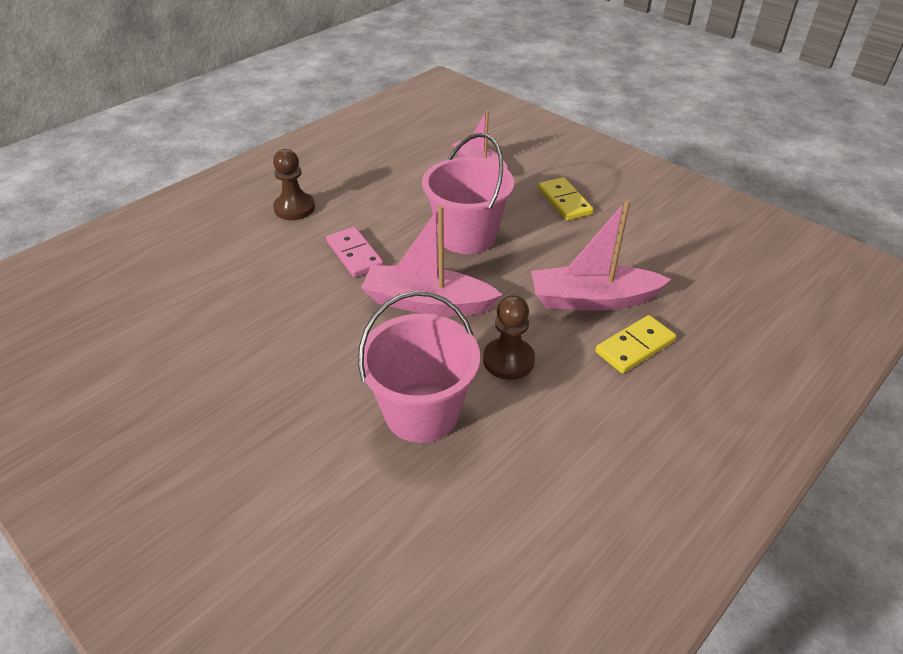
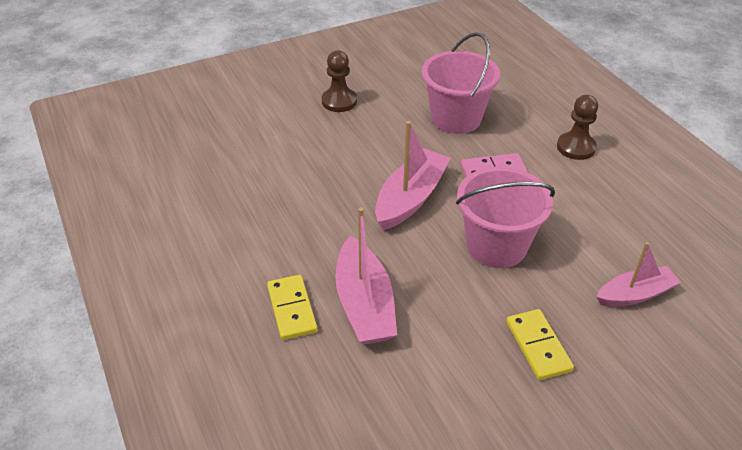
camera: 110 degrees right, 0 degrees up
(421, 412) = (300, 170): pink bucket -> pink bucket (456, 118)
(508, 360) = (322, 226): brown pawn -> brown pawn (339, 101)
(564, 201) = (538, 346): yellow domino -> yellow domino turned 75 degrees clockwise
(592, 299) = (364, 304): pink boat -> pink boat turned 150 degrees clockwise

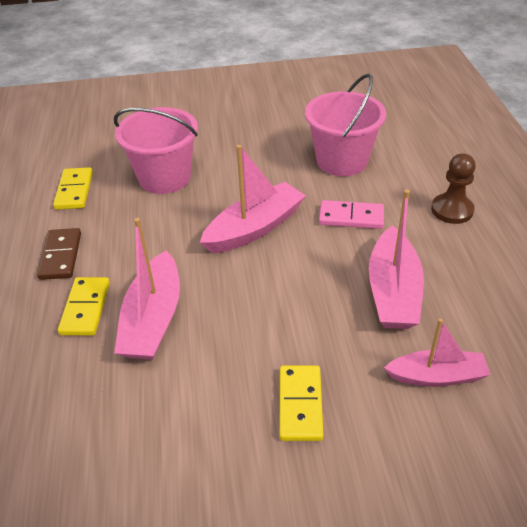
camera: 20 degrees right, 0 degrees up
(207, 196) = (74, 191): none -> yellow domino
(234, 264) = (61, 256): none -> brown domino
(339, 101) = (239, 127): brown pawn -> none
(496, 246) = (313, 292): pink bucket -> pink bucket (164, 178)
(564, 230) = (393, 291): none -> pink boat

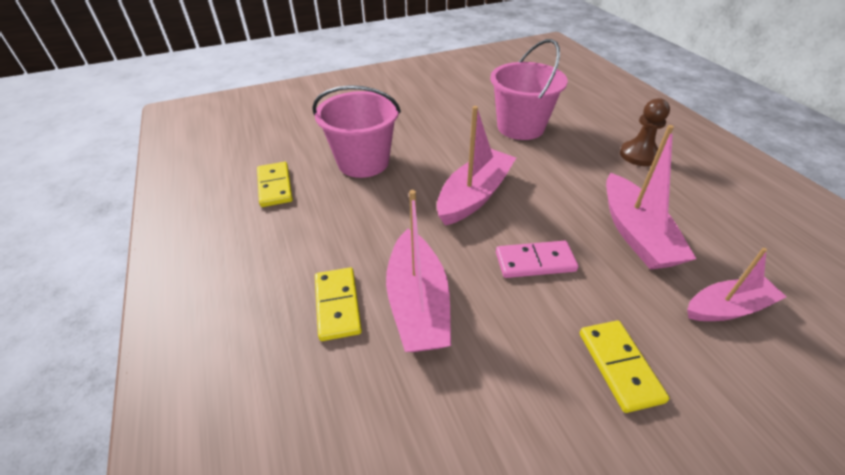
camera: 15 degrees left, 0 degrees up
(61, 256) = (286, 253): brown domino -> none
(351, 217) = (557, 173): pink domino -> pink domino (535, 262)

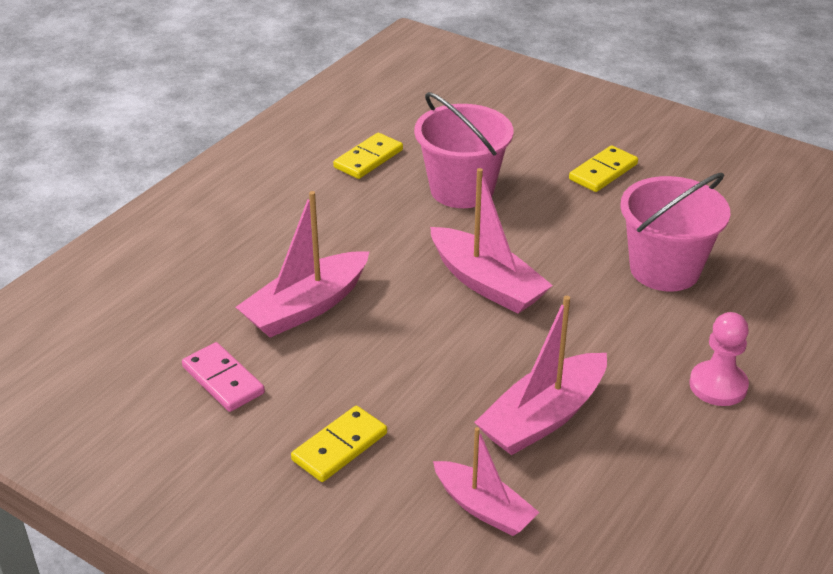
camera: 55 degrees right, 5 degrees down
(337, 305) = (266, 265): yellow domino -> yellow domino (603, 172)
(474, 195) = (487, 283): pink boat -> pink boat turned 45 degrees clockwise
(535, 262) = (425, 358): pink domino -> pink domino (223, 380)
(639, 155) = (718, 385): brown pawn -> pink pawn

